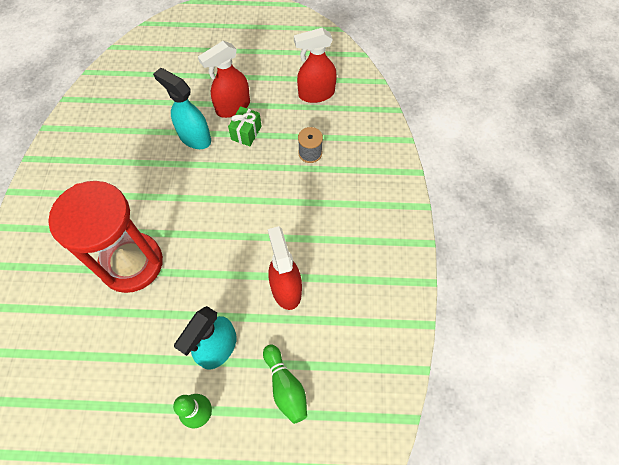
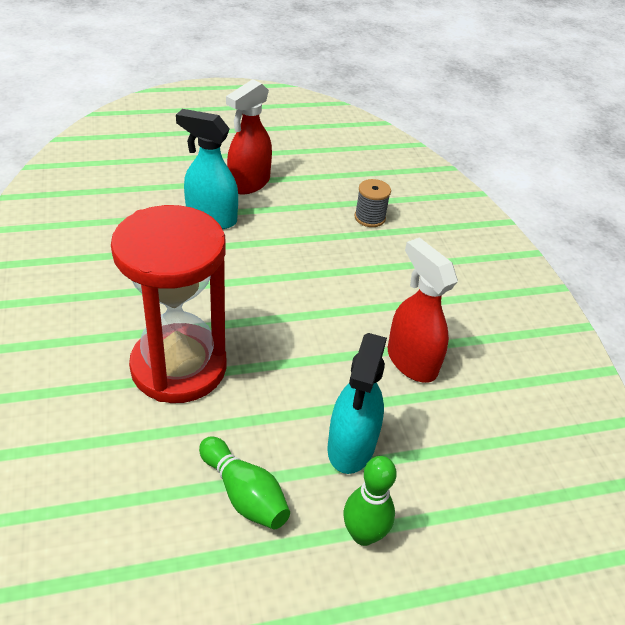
camera: 20 degrees left, 20 degrees down
(246, 133) = (278, 207): green gift -> none
(285, 387) = (468, 475): green bowling pin -> green bowling pin (244, 494)
(316, 94) = (348, 162): red spray bottle -> none

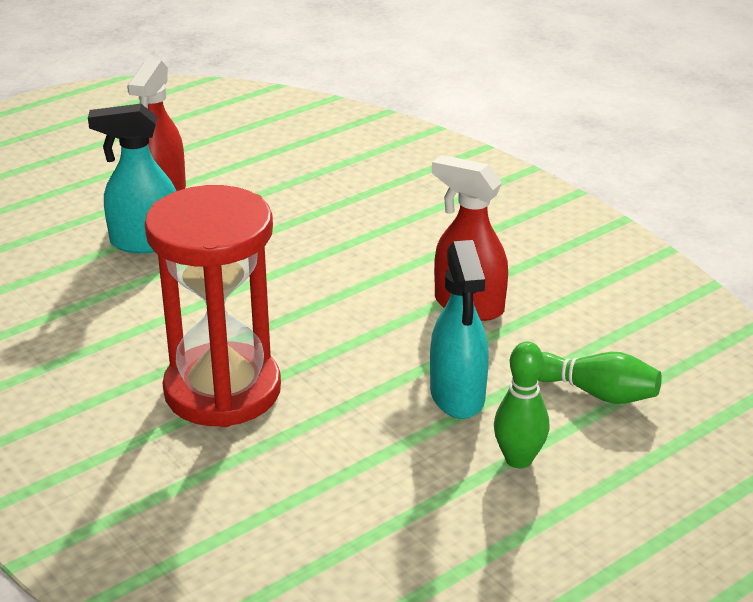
camera: 20 degrees left, 10 degrees down
(244, 494) = (378, 470): green bowling pin -> green bowling pin (596, 393)
(370, 218) = (330, 188): grey spool -> none

